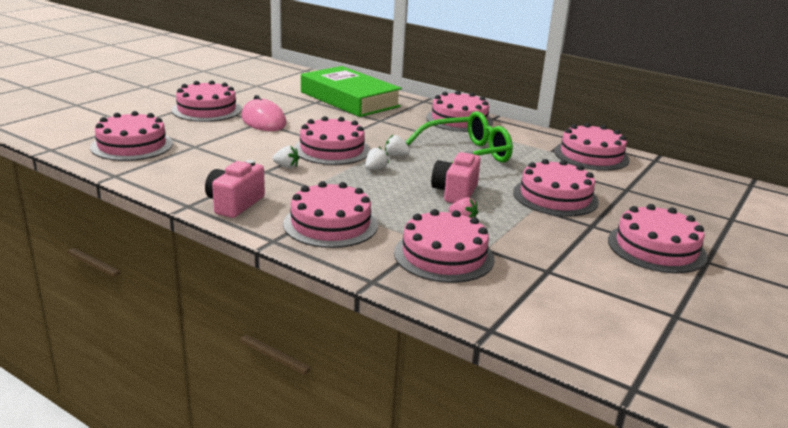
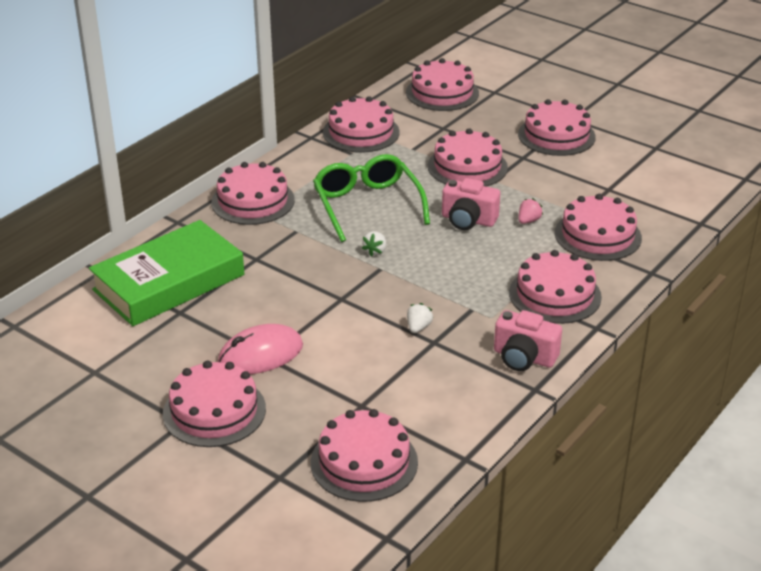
camera: 85 degrees left, 10 degrees up
(332, 149) = (362, 296): pink cake -> pink cake (442, 93)
(375, 169) = (416, 266): white strawberry -> none

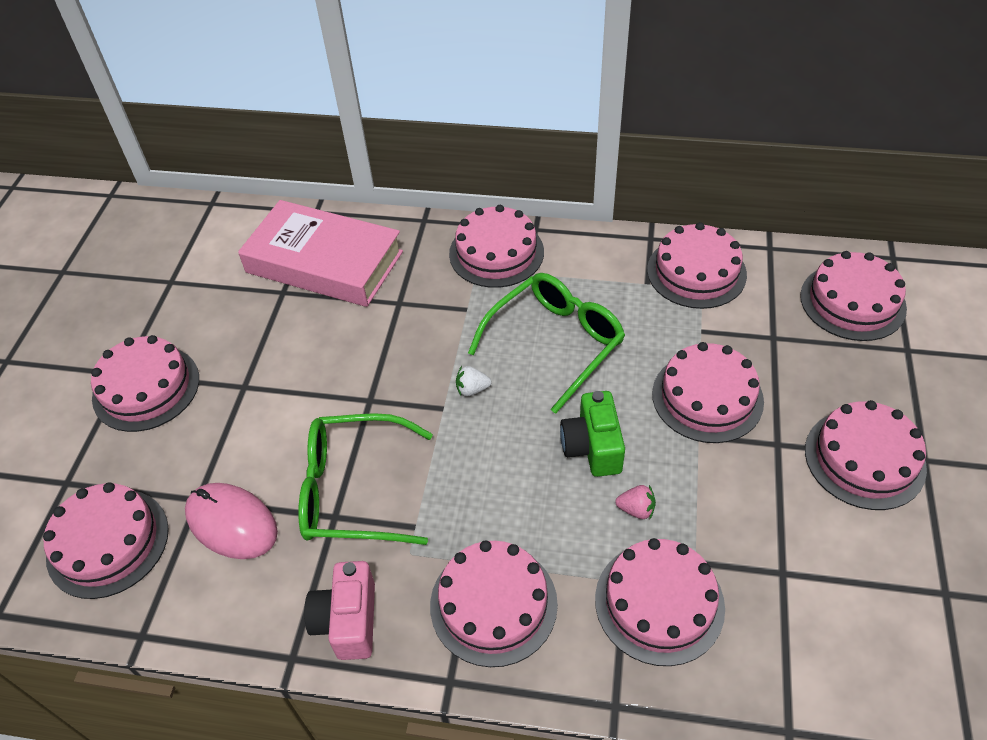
camera: 65 degrees right, 15 degrees up
(169, 282) = (324, 262): green book -> pink book
(260, 354) = (245, 380): pink mouse -> pink mouse (232, 523)
(418, 327) = (353, 490): white strawberry -> green glasses
(468, 220) = (592, 447): pink camera -> green camera

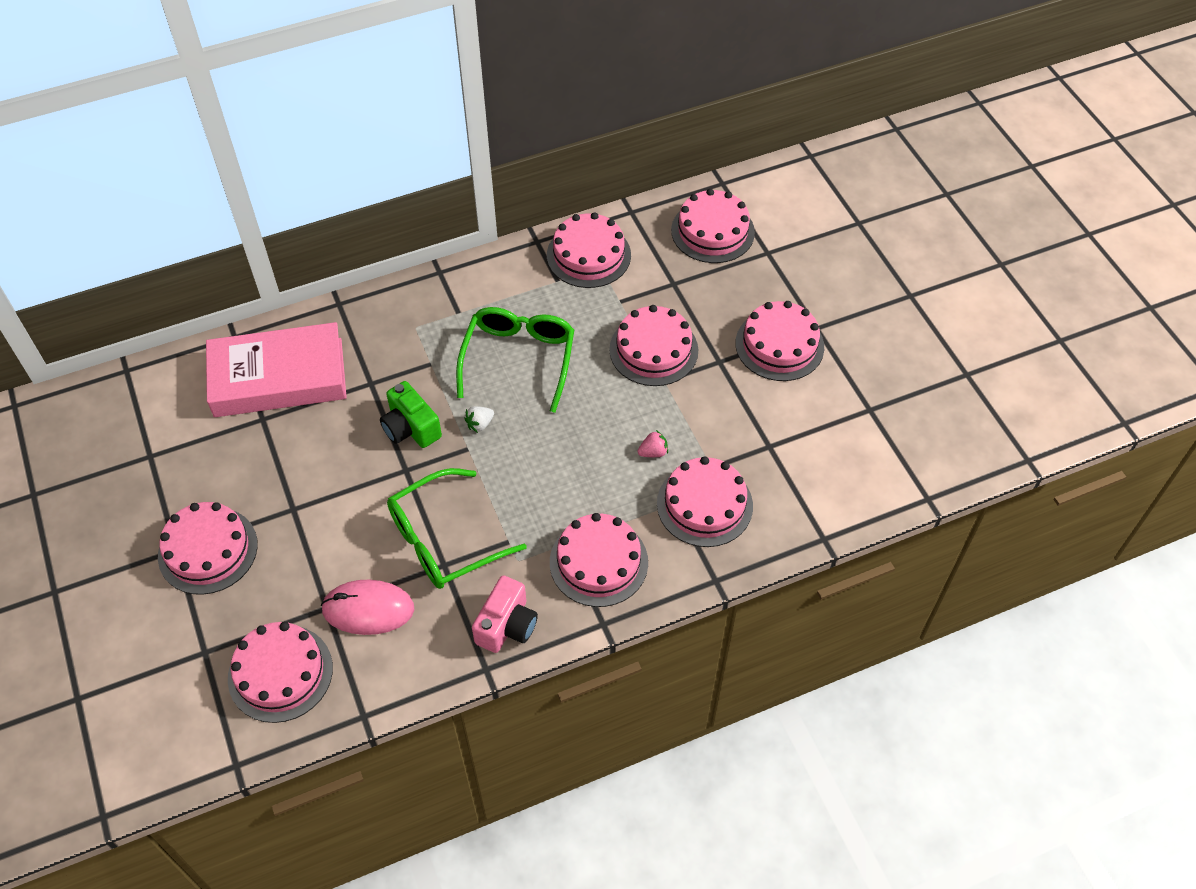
camera: 35 degrees left, 5 degrees up
(348, 621) = (507, 625): pink camera -> pink camera turned 120 degrees counterclockwise
(496, 253) = (421, 306): pink cake -> none
(592, 447) = (596, 424): green camera -> green camera (411, 428)

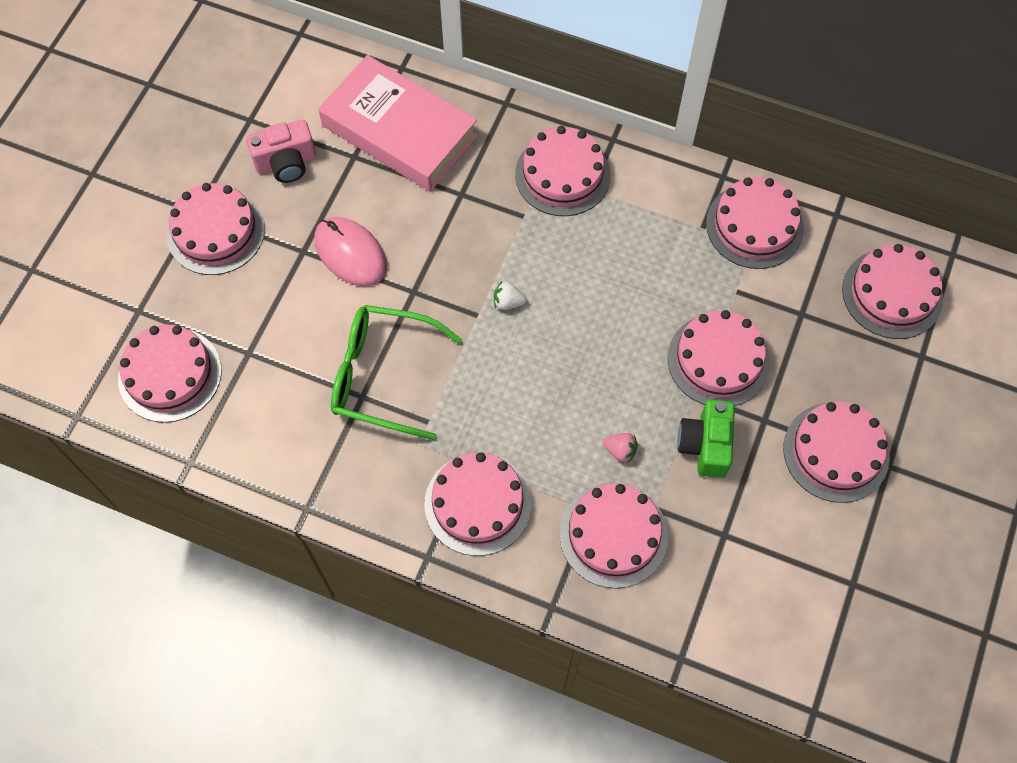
camera: 45 degrees right, 10 degrees up
(368, 609) = (275, 381): pink mouse -> pink mouse (350, 253)
(411, 428) = (453, 259): green camera -> green camera (705, 445)
(429, 318) = (562, 175): none -> pink cake
(507, 625) = (357, 489): pink camera -> pink camera (286, 163)
(518, 359) = (596, 272): green glasses -> none

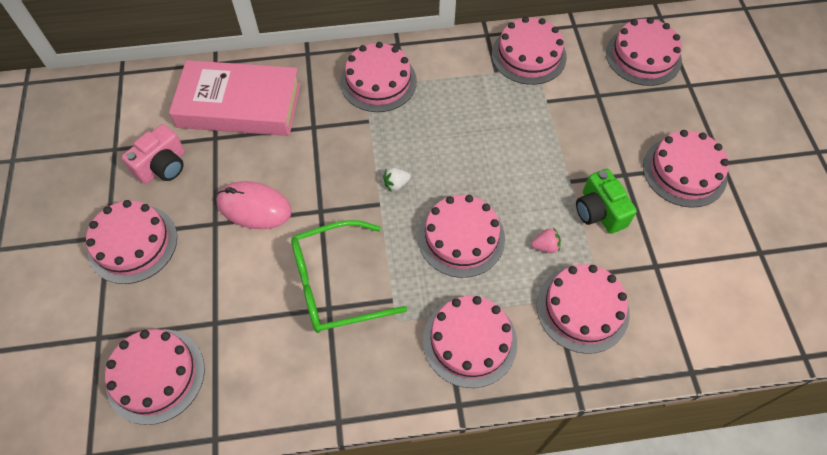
camera: 30 degrees left, 5 degrees down
(718, 360) = (567, 151): pink cake -> pink cake (461, 237)

